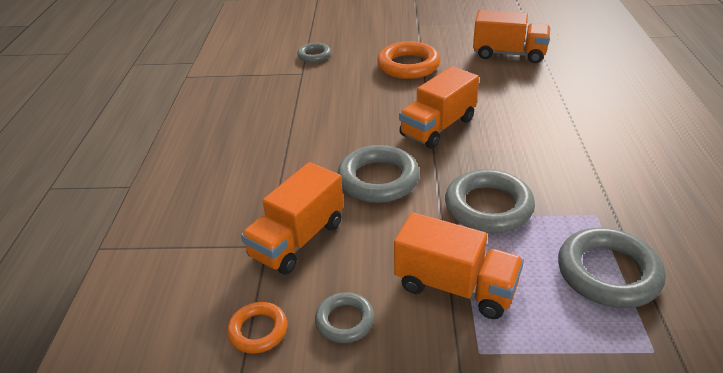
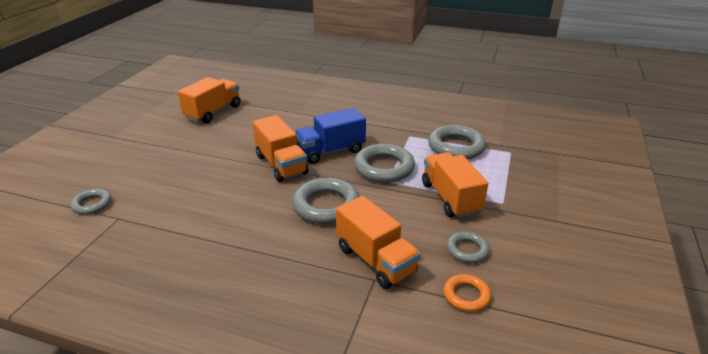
camera: 75 degrees left, 5 degrees down
(408, 65) = (177, 157): orange ring -> none
(455, 287) = (450, 198): orange truck -> orange truck turned 60 degrees counterclockwise
(493, 154) = (330, 151): none -> blue truck

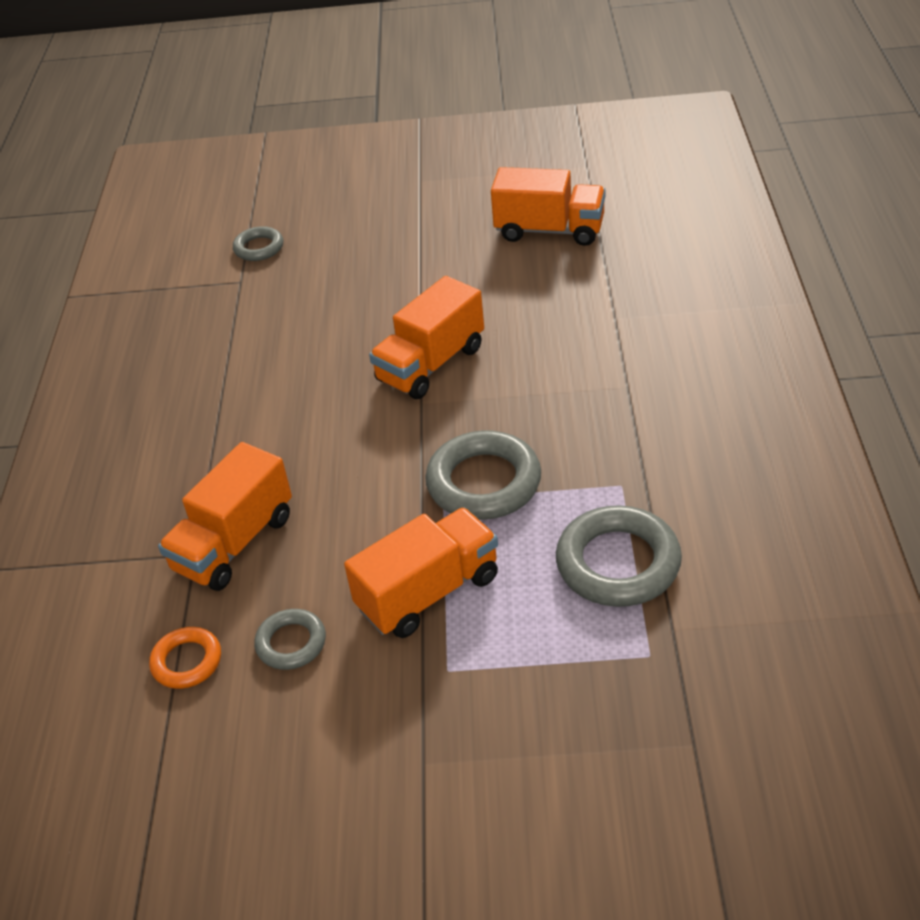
camera: 75 degrees right, 10 degrees up
(326, 206) = (342, 451): grey ring -> none
(330, 151) = (502, 402): blue truck -> none

